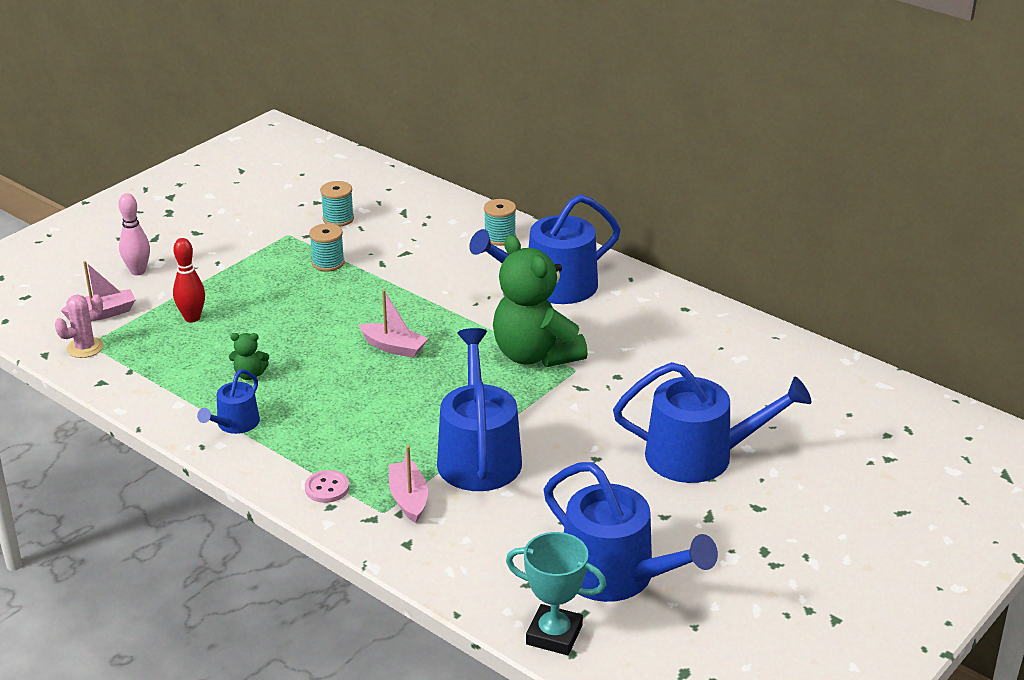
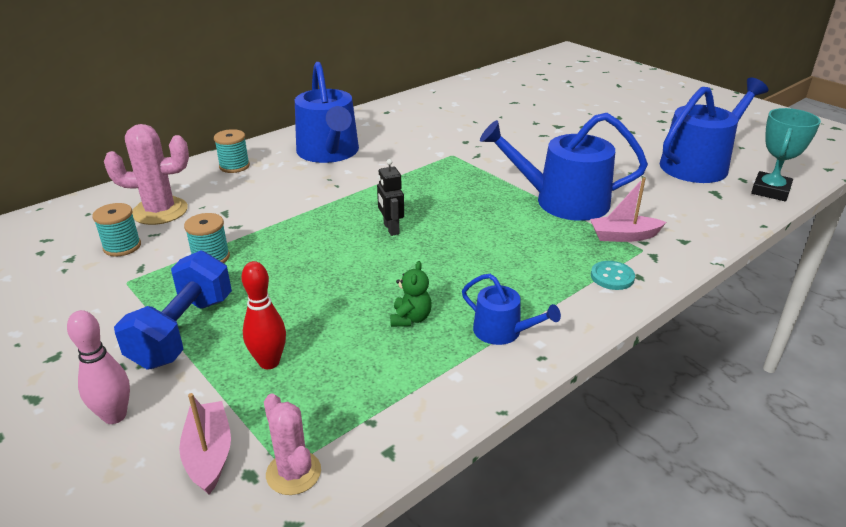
camera: 80 degrees left, 0 degrees up
(226, 274) = (183, 331): none -> blue dumbbell
(327, 488) = (612, 277): pink button -> turquoise button
(393, 347) = (391, 229): pink boat -> black robot
(400, 220) = (160, 211): none -> pink cactus
(535, 355) = (427, 167): green teddy bear -> none
(700, 456) = (565, 126): blue watering can -> none

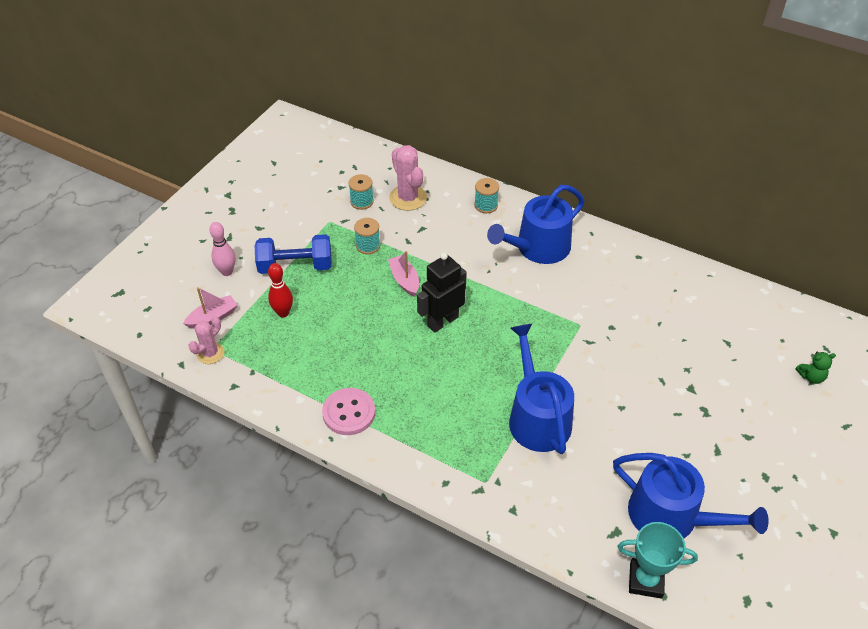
camera: 70 degrees right, 15 degrees up
(391, 229) = (442, 321): black robot -> black robot, size x1.69
(410, 318) = (344, 363): green teddy bear -> green teddy bear (811, 377)
(502, 331) = (349, 413): blue watering can -> pink button
(612, 277) = (437, 465): turquoise button -> none
(623, 236) = (500, 466): pink boat -> pink boat (404, 280)

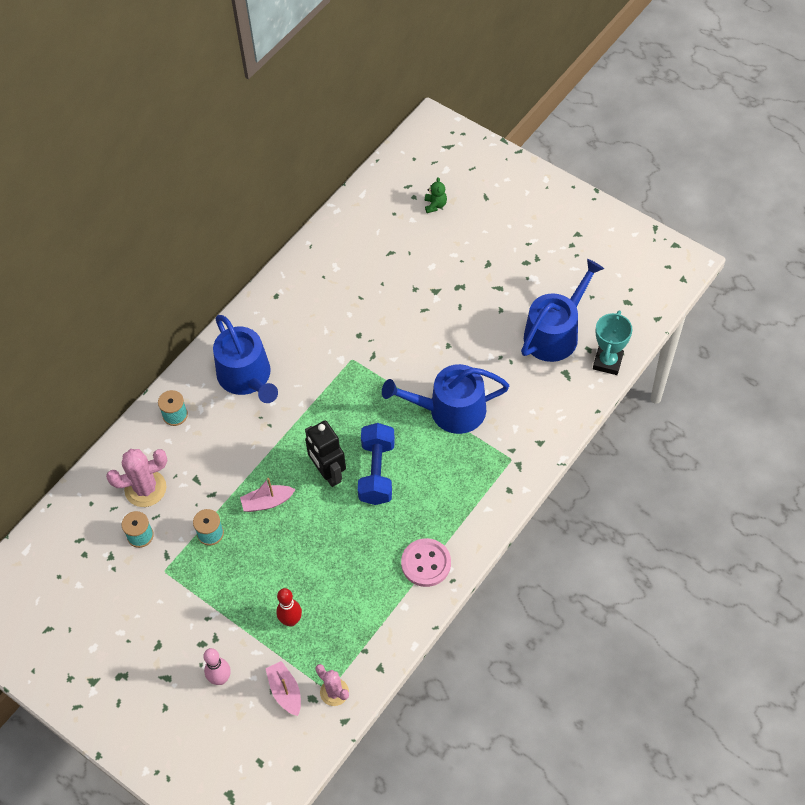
camera: 80 degrees left, 10 degrees up
(295, 266) = (226, 607): blue dumbbell -> blue dumbbell (377, 472)

